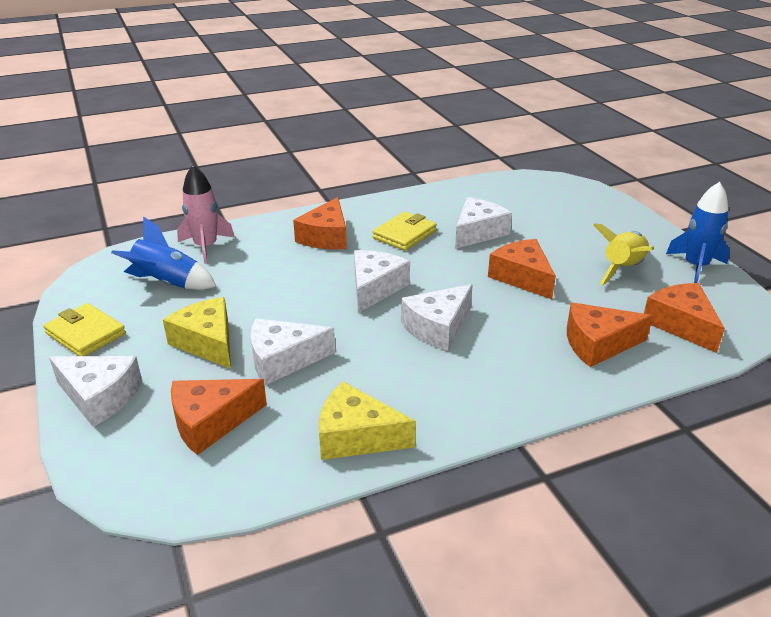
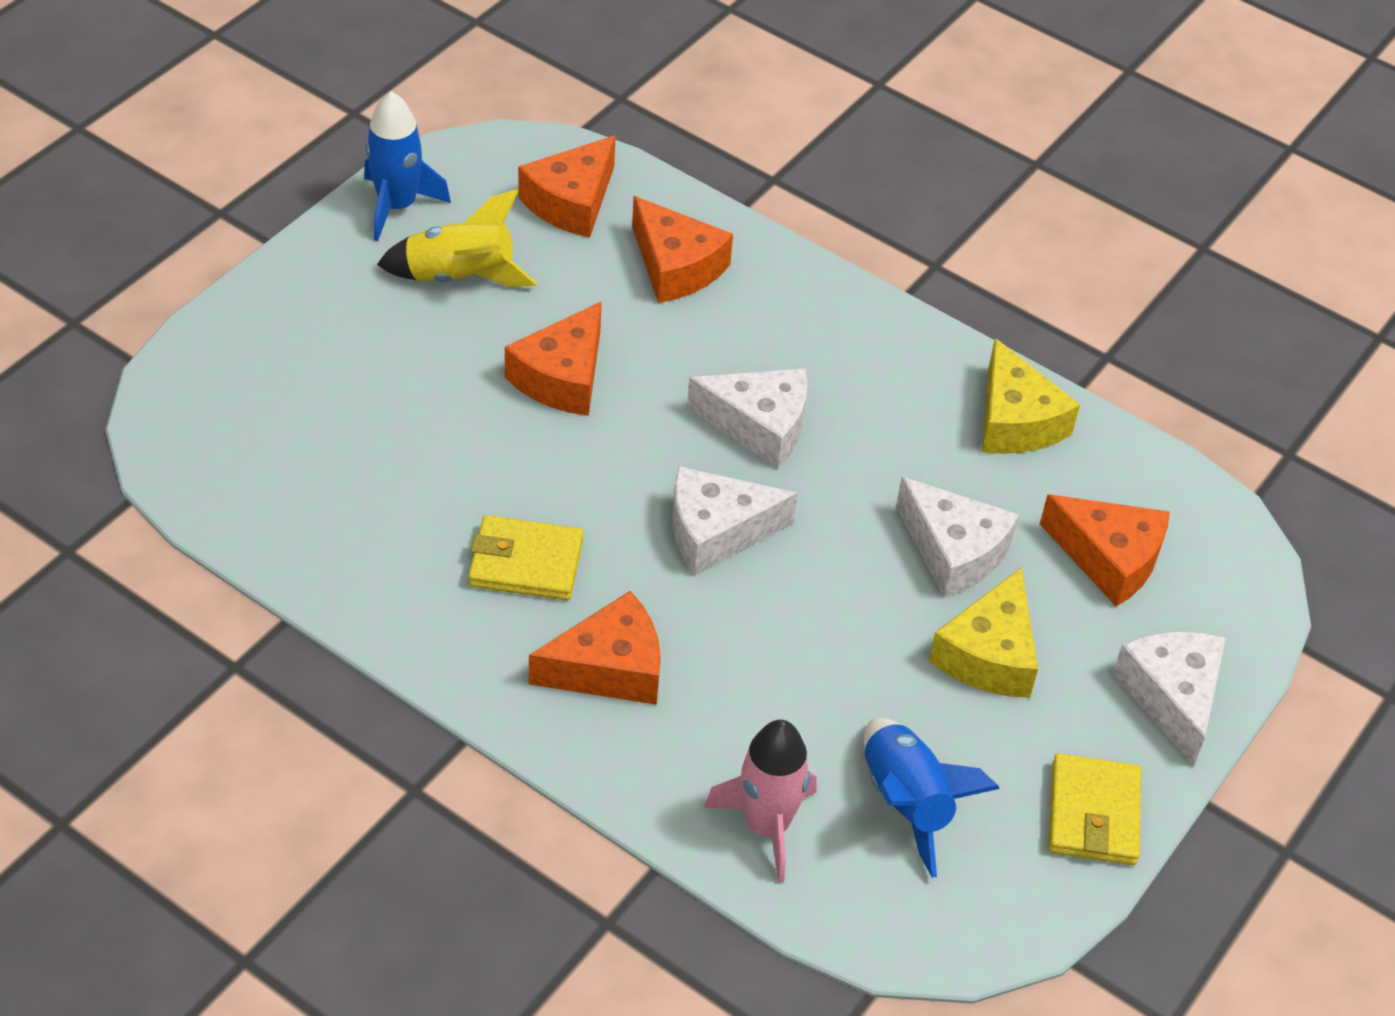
camera: 125 degrees left, 15 degrees up
(478, 232) = (452, 470): white cheese -> none

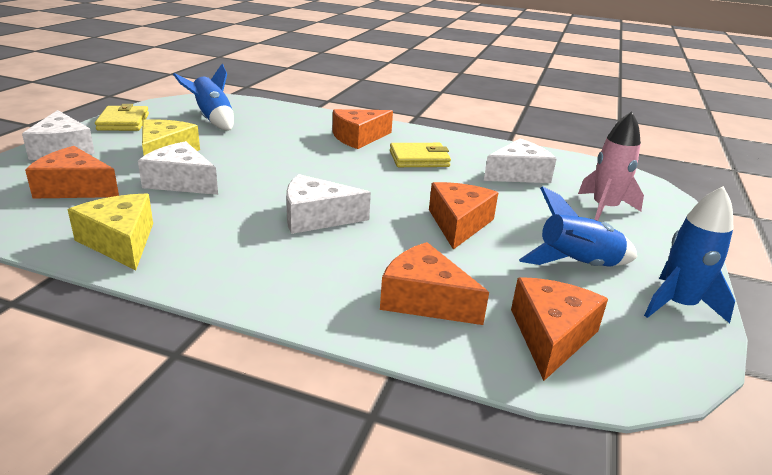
camera: 165 degrees right, 20 degrees down
(460, 277) = (577, 265): yellow rocket -> blue rocket
(716, 531) = (326, 176): white cheese -> white cheese (518, 174)
(766, 826) = (273, 113): pink rocket -> pink rocket (604, 208)

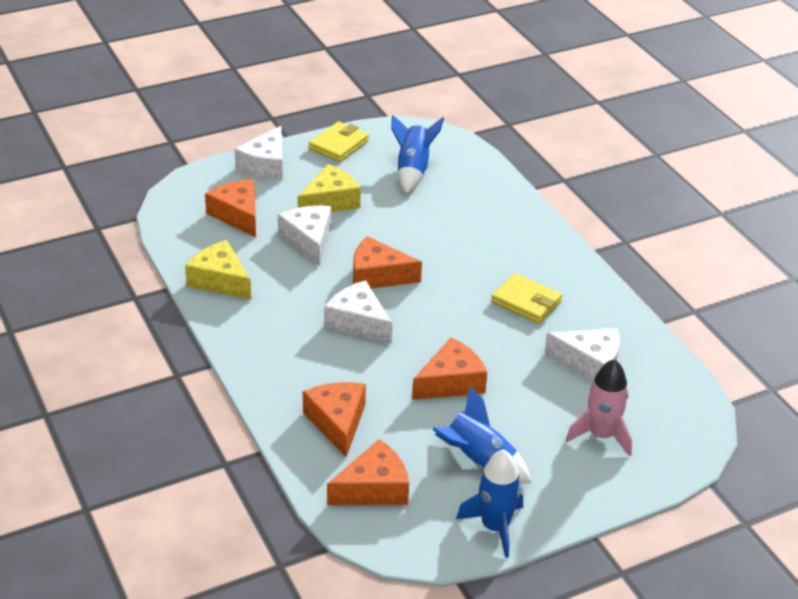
camera: 45 degrees right, 10 degrees up
(120, 242) = (220, 280): yellow cheese -> yellow cheese turned 60 degrees counterclockwise
(358, 138) = (510, 250): orange cheese -> orange cheese (378, 275)

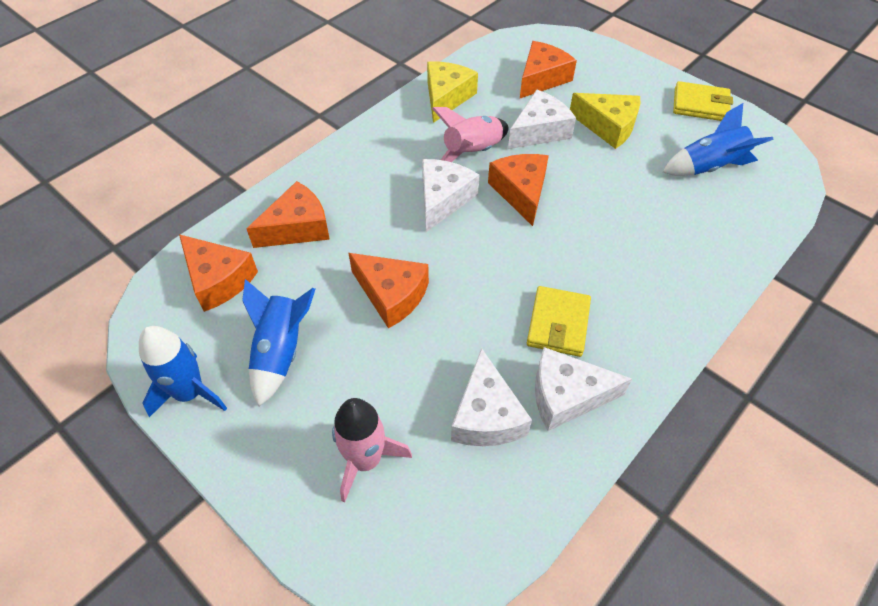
camera: 70 degrees right, 15 degrees up
(265, 165) = (626, 71): white cheese -> white cheese (567, 396)
(310, 287) = (472, 152): none -> pink rocket

